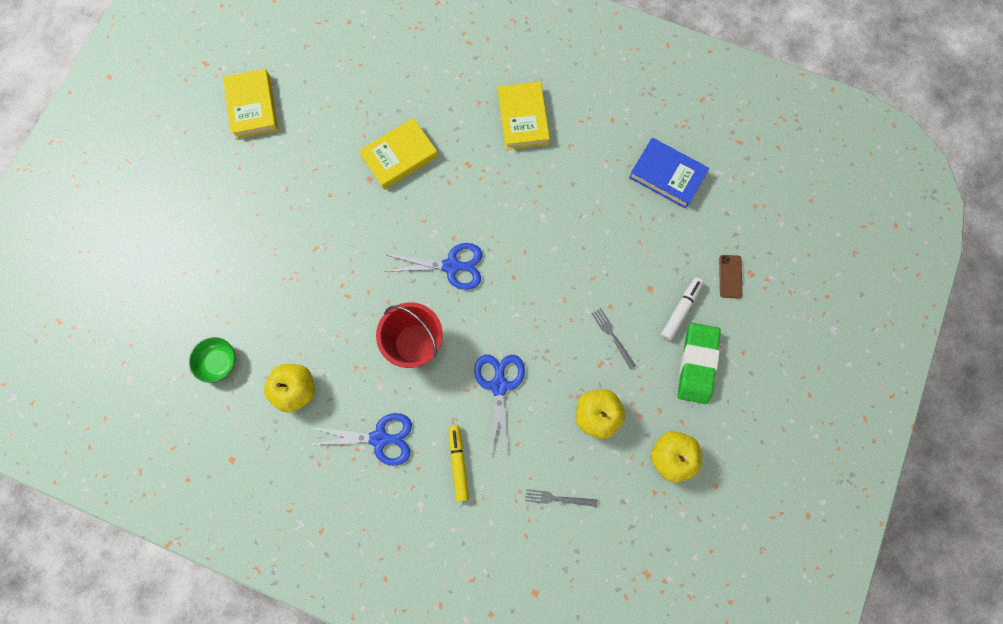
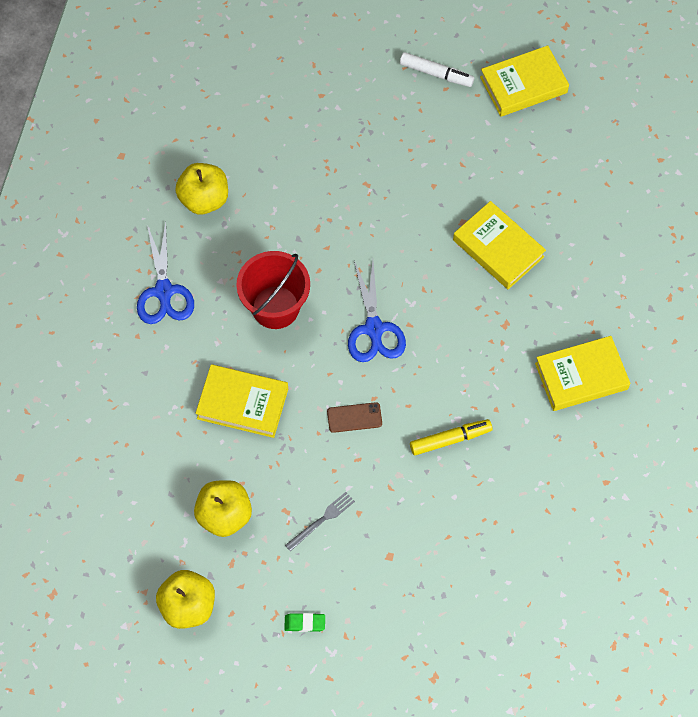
camera: 80 degrees right, 10 degrees down
(218, 362) = (222, 120): green bowl -> none
(458, 463) = (148, 375): yellow marker -> yellow marker (450, 439)
(499, 385) = (242, 403): blue scissors -> yellow book
(558, 498) = (124, 486): grey fork -> none
(667, 175) = (545, 559): blue book -> none
(680, 310) = (369, 596): white marker -> white marker (436, 73)
(697, 364) = (304, 623): green eraser -> green eraser, size x0.43
(730, 276) = (424, 652): brown phone -> brown phone (354, 417)

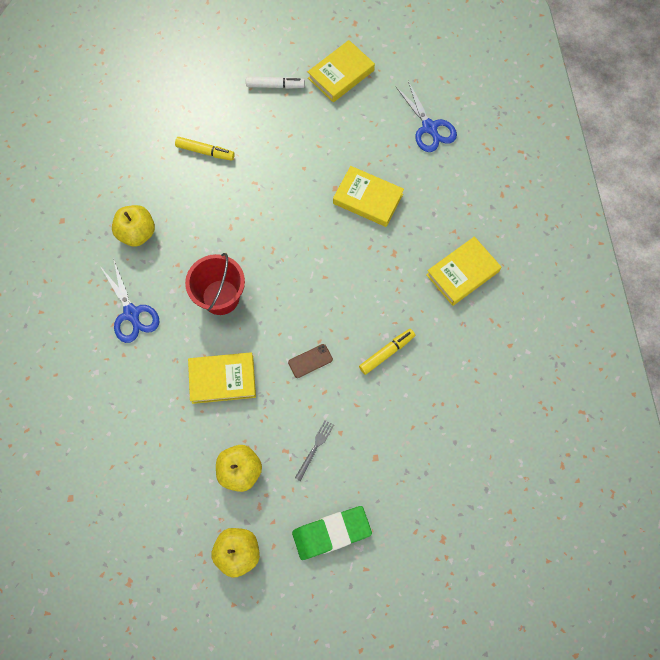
camera: 20 degrees left, 5 degrees up
(304, 623) = (331, 533): green eraser -> green eraser, size x2.31
(320, 127) = (205, 151): none -> yellow marker
(374, 329) = (300, 289): blue scissors -> blue scissors (429, 128)

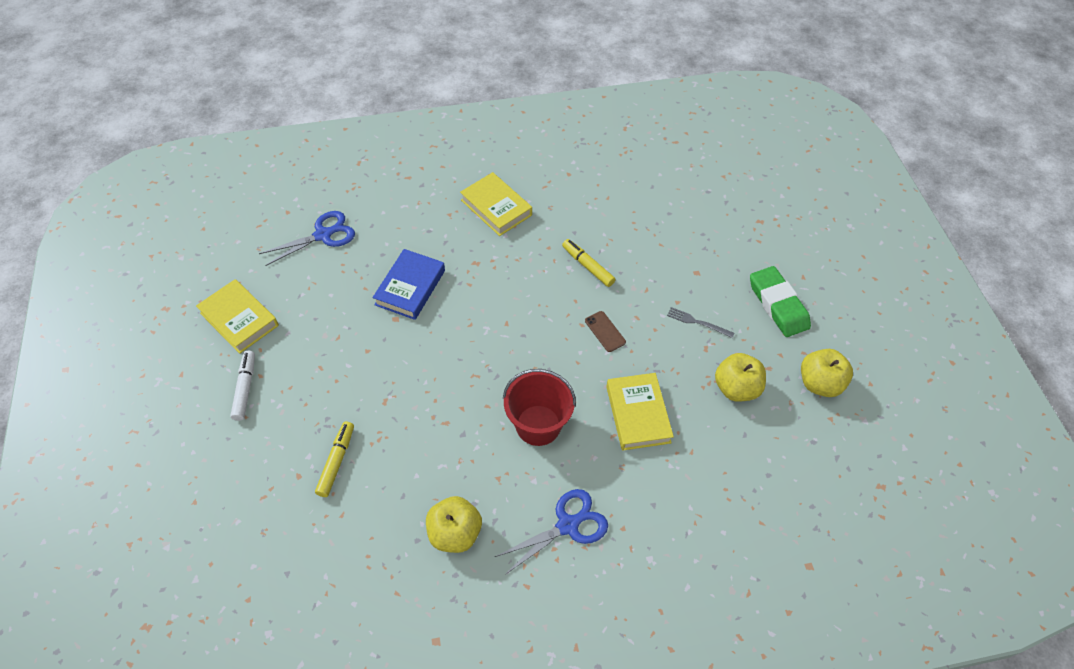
camera: 95 degrees left, 15 degrees down
(367, 199) = (410, 287): yellow book -> blue book

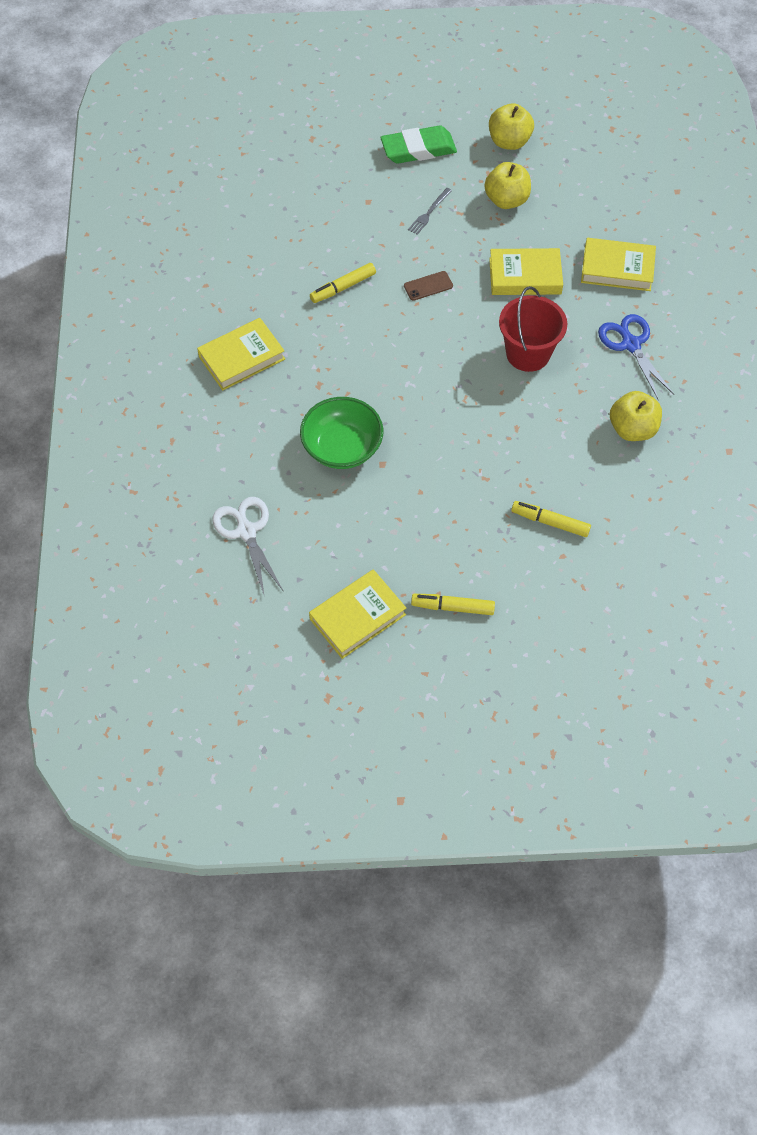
camera: 80 degrees left, 5 degrees up
(245, 388) = (453, 607): white marker -> yellow marker
(323, 235) = (246, 531): blue scissors -> white scissors
(410, 287) = (342, 447): blue book -> green bowl
(671, 504) = (617, 268): none -> yellow book

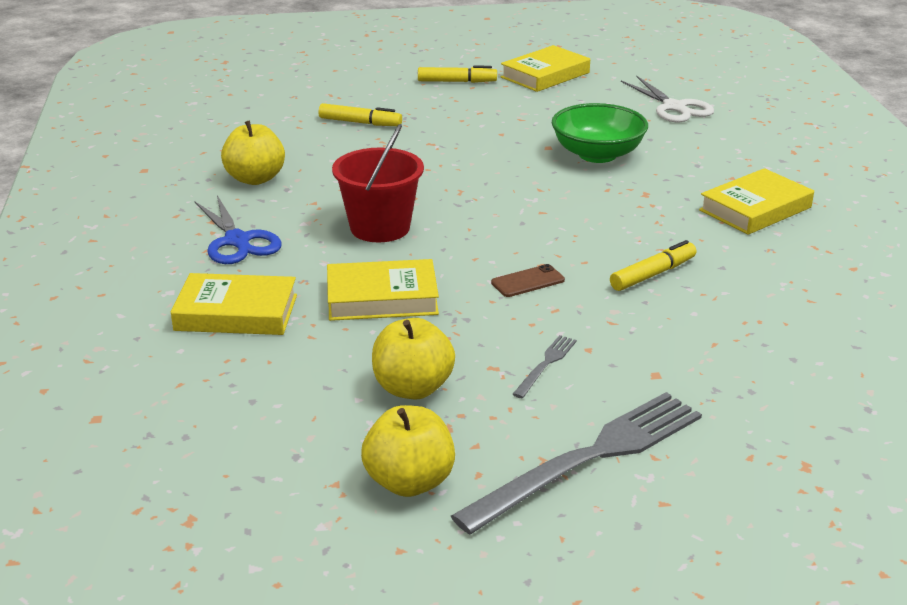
camera: 175 degrees right, 30 degrees down
(418, 149) = (589, 458): green eraser -> grey fork

